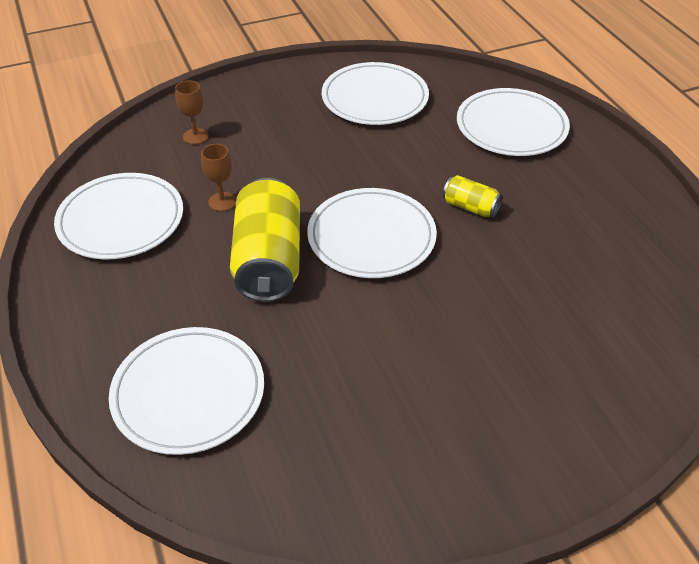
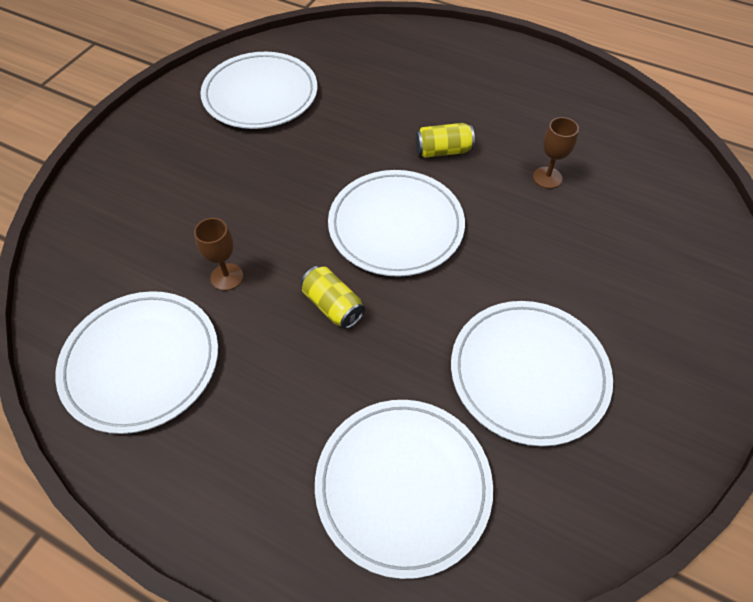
camera: 40 degrees left, 10 degrees up
(195, 136) = (125, 226): brown goblet -> brown goblet (547, 177)
(268, 260) = (333, 306): yellow can -> yellow can, size x0.48
(511, 126) = (399, 62): white plate -> white plate (528, 373)

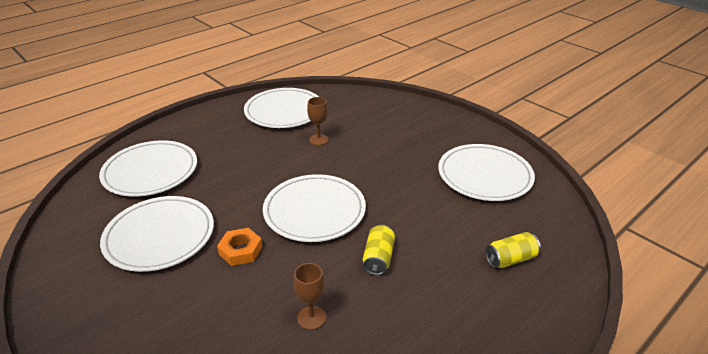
camera: 110 degrees right, 20 degrees down
(333, 306) = (271, 171): yellow can -> yellow can (510, 259)
(500, 271) = (240, 250): none -> orange nut

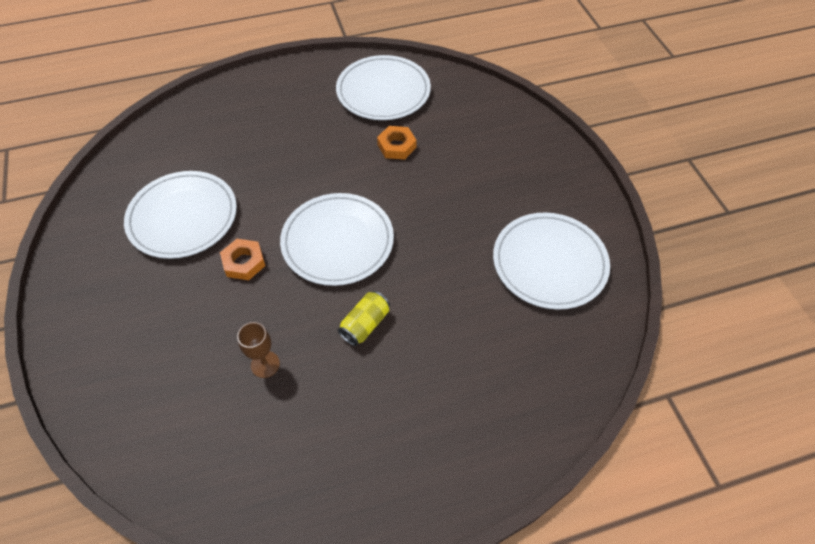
camera: 25 degrees right, 20 degrees up
(150, 171) = (211, 133): white plate -> none
(318, 140) = (397, 146): brown goblet -> orange nut
(510, 259) = (498, 382): yellow can -> none

